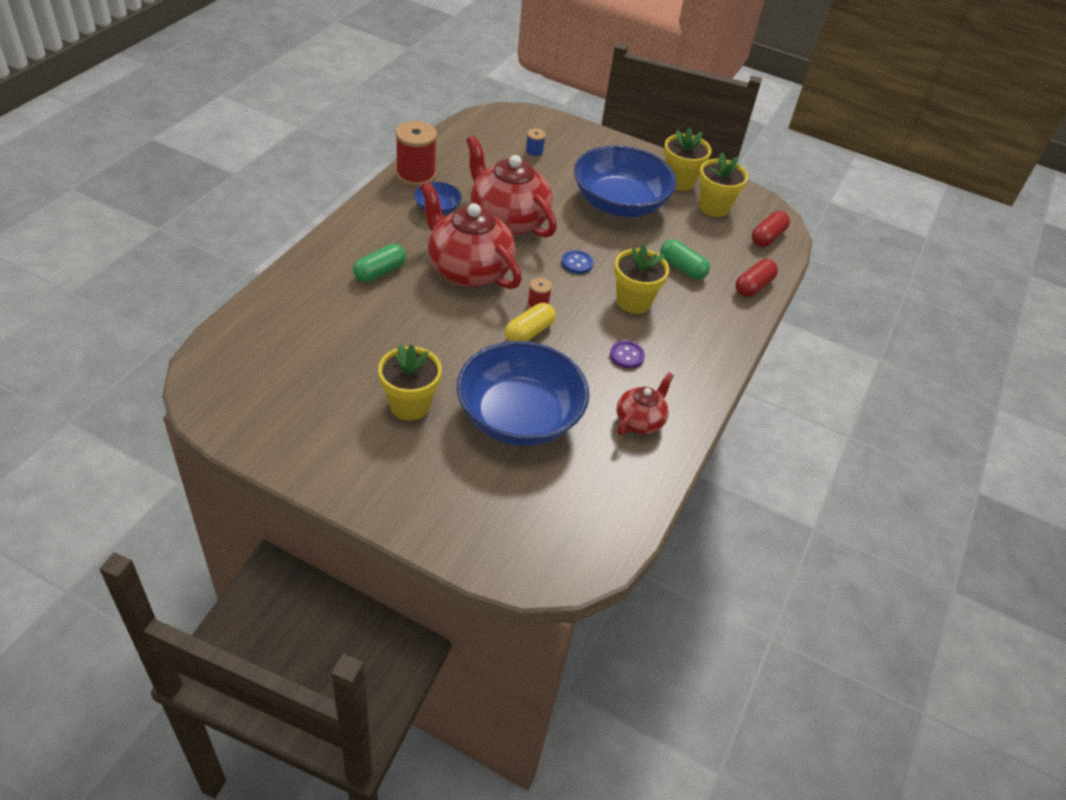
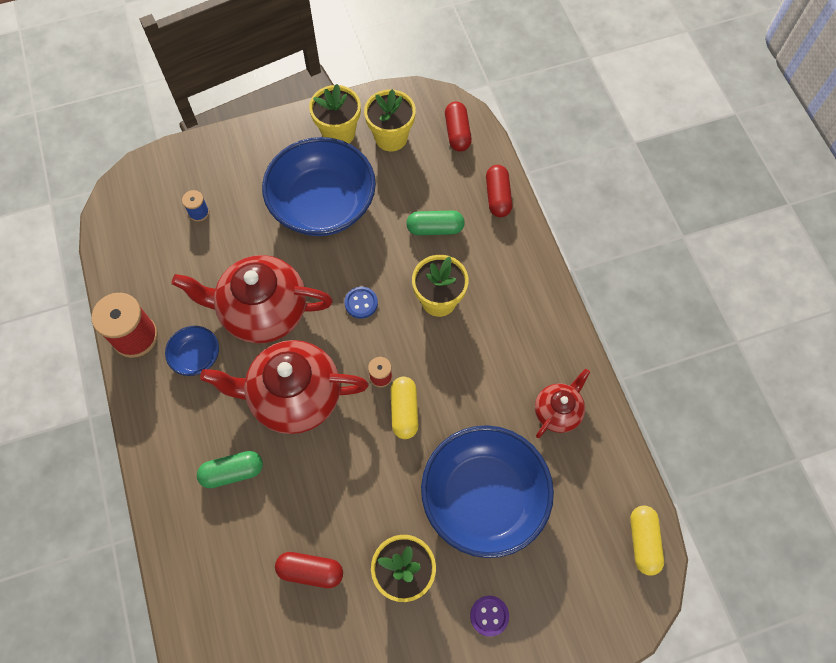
camera: 40 degrees left, 20 degrees up
(355, 352) = (310, 571): none -> red capsule
(380, 272) = (232, 472): green capsule -> green capsule turned 75 degrees clockwise
(604, 543) = (643, 541): none -> yellow capsule
(626, 356) = (489, 359): purple button -> purple button (489, 616)
(640, 421) = (558, 411): red teapot -> red teapot turned 45 degrees clockwise

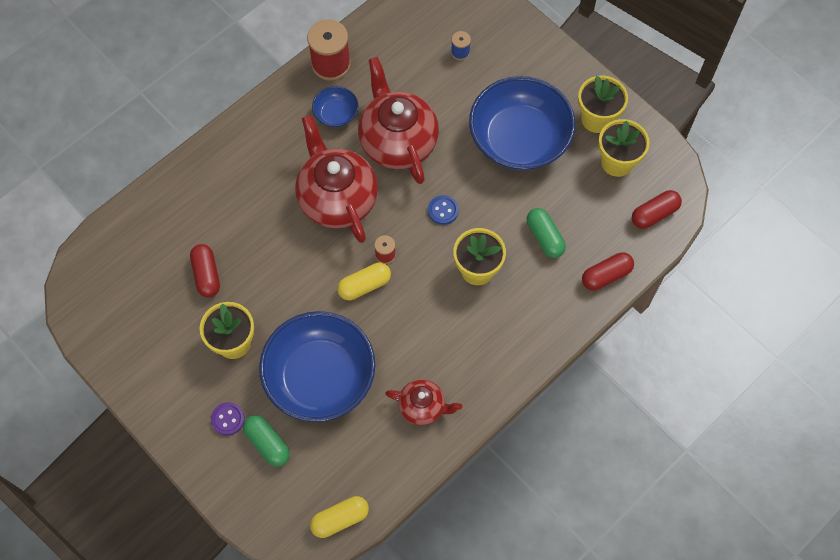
camera: 65 degrees right, 0 degrees up
(232, 472) = (257, 185): green capsule -> green capsule (267, 443)

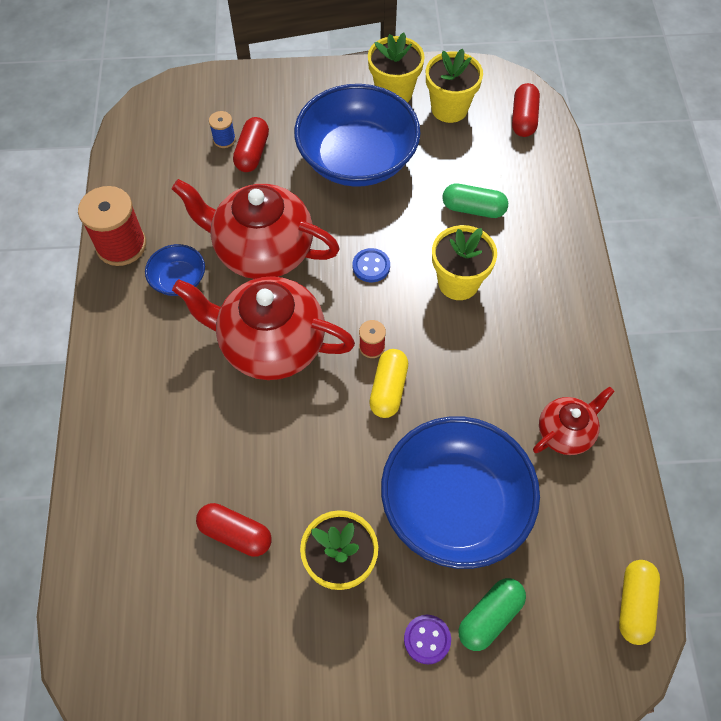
camera: 50 degrees left, 5 degrees down
(267, 443) = (490, 617): green capsule -> green capsule turned 45 degrees counterclockwise
(606, 275) = (552, 192): red capsule -> red capsule (252, 153)

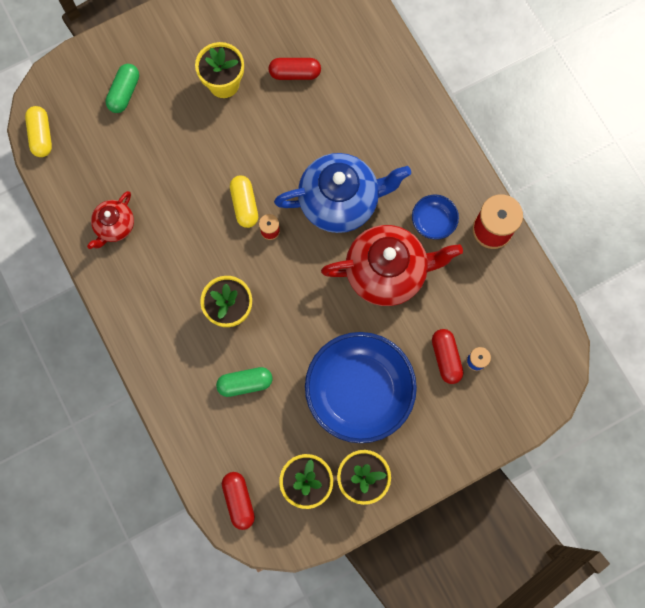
camera: 155 degrees right, 15 degrees up
(270, 345) = (340, 201): red teapot -> blue teapot
(371, 266) = (300, 295): blue button -> none
(427, 639) = (156, 66): purple button -> none
(455, 505) = (169, 147): blue bowl -> none

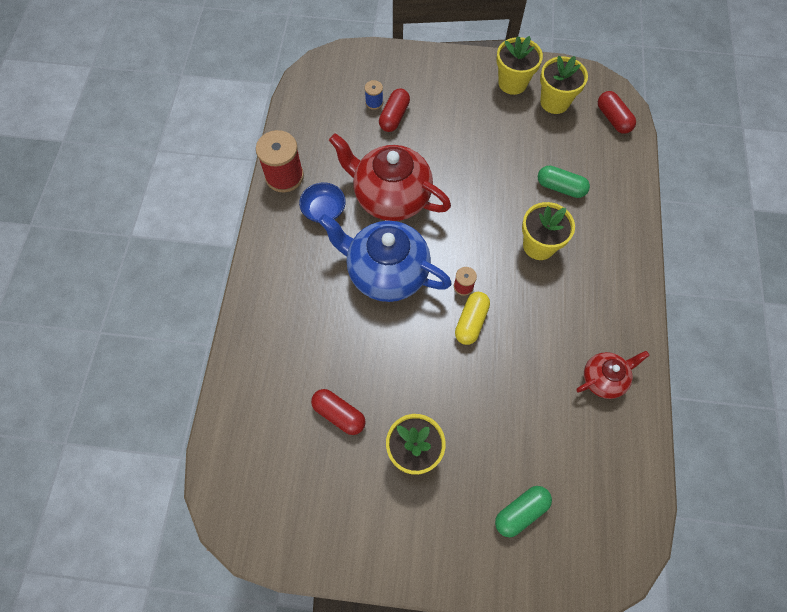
camera: 145 degrees left, 10 degrees down
(41, 135) = (634, 523): yellow capsule -> none
(239, 500) = (613, 118): red capsule -> red capsule turned 45 degrees counterclockwise
(359, 391) = (475, 133): blue bowl -> none

